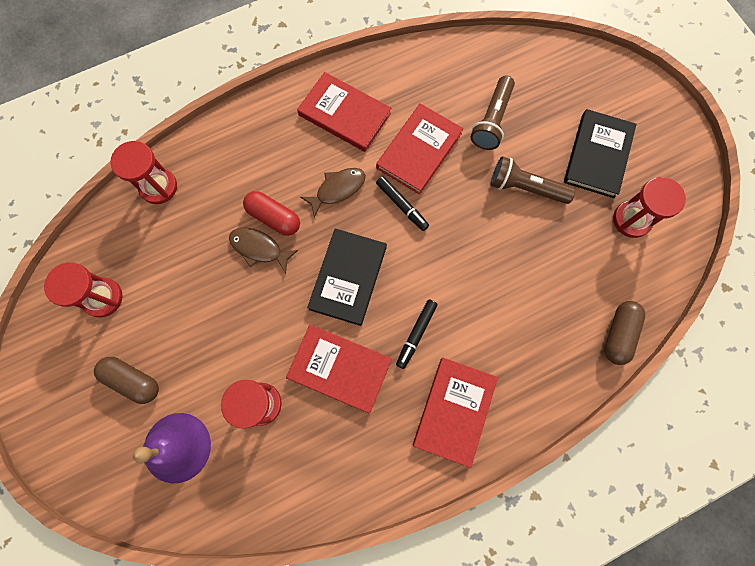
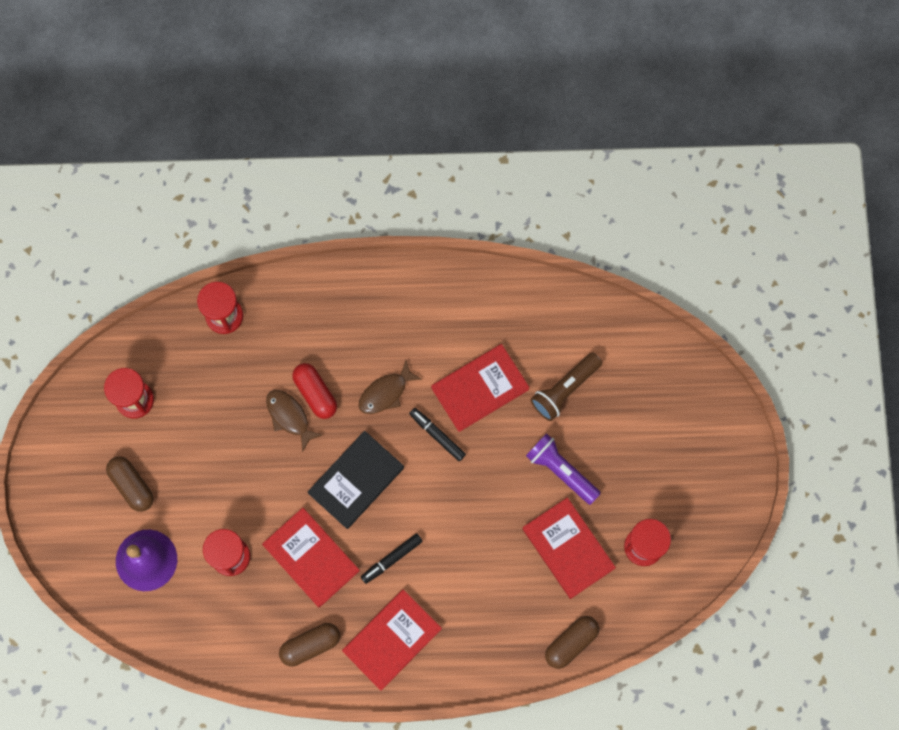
camera: 25 degrees right, 0 degrees up
(337, 189) = (386, 392): brown fish -> brown fish turned 150 degrees clockwise
(344, 114) = (427, 320): red book -> red book (568, 548)
(379, 454) = (310, 645): none -> brown capsule
(402, 205) = (437, 435): black marker -> black marker turned 150 degrees clockwise
(525, 188) = (561, 471): brown flashlight -> purple flashlight
(597, 155) = (647, 470): black book -> none

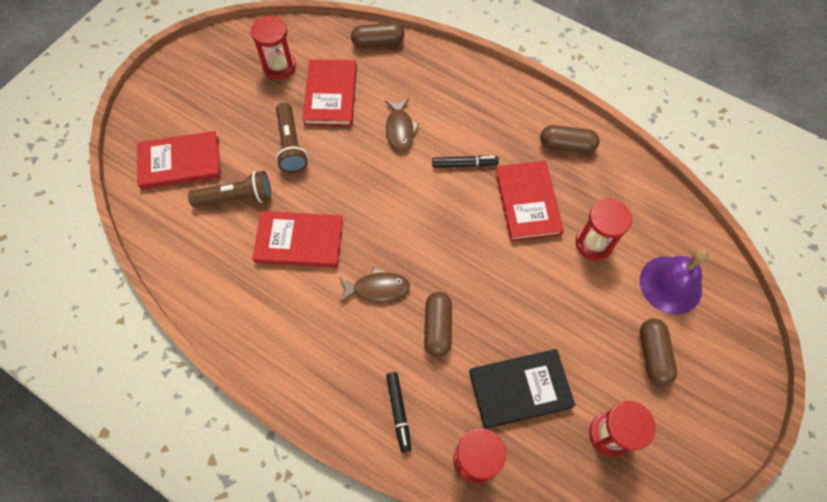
camera: 145 degrees left, 10 degrees down
(289, 417) = (474, 322): brown fish -> brown fish (400, 129)
(315, 393) = (437, 327): red capsule -> brown capsule
(356, 480) = (452, 236): black book -> black book (520, 389)
(392, 639) = (502, 114): red book -> red book (180, 163)
(437, 435) = (361, 228): black marker -> black marker (398, 412)
(561, 471) = (291, 145): purple flashlight -> brown flashlight

